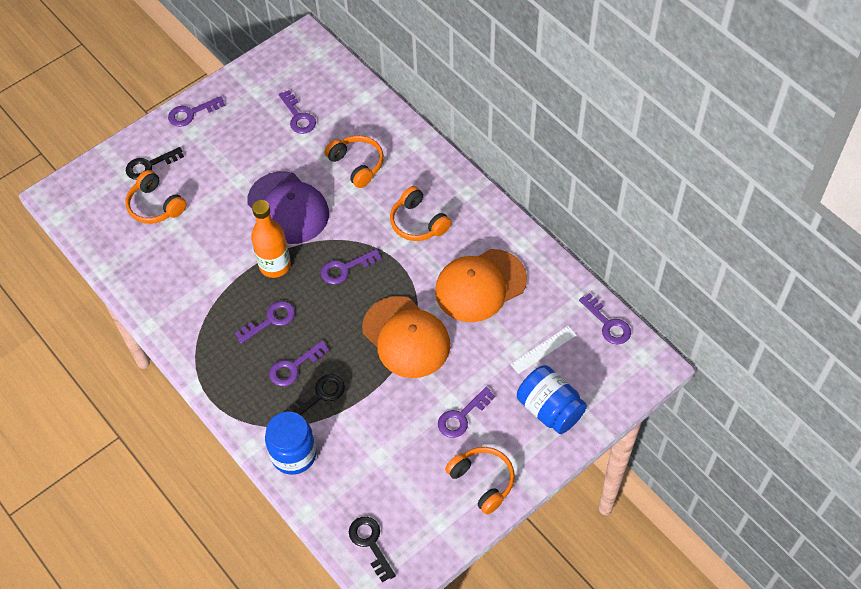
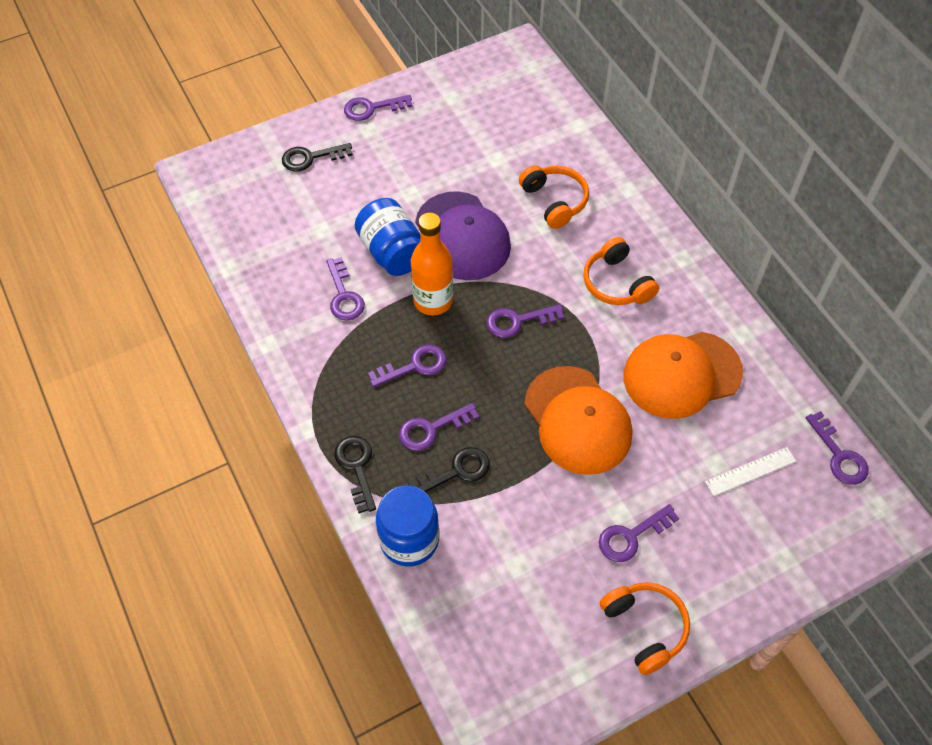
camera: 10 degrees right, 0 degrees up
(155, 206) = (307, 205): orange headphones -> none
(298, 117) = (495, 134): purple key -> purple key (344, 295)
(370, 543) = (484, 679): black key -> black key (357, 467)
(550, 409) = (747, 551): blue jar -> blue jar (392, 252)

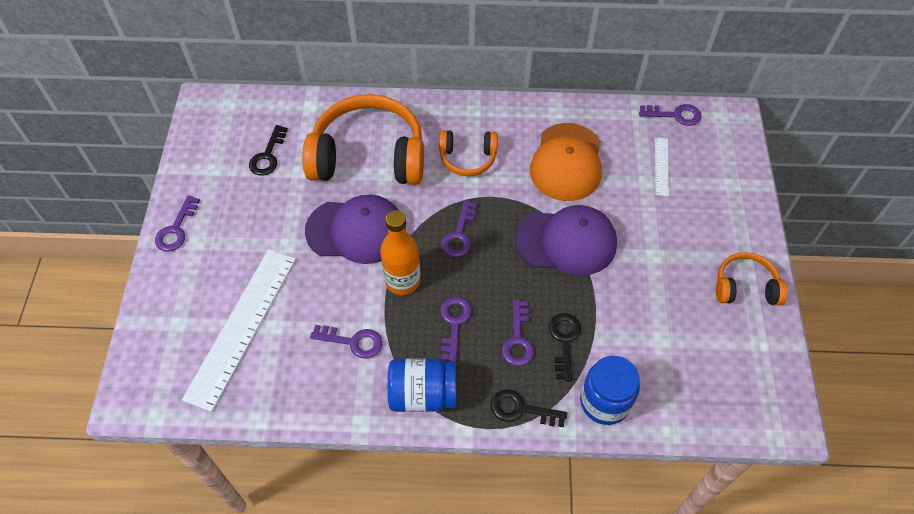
camera: 60 degrees left, 0 degrees up
(307, 206) = (241, 326): none -> white ruler
(310, 158) = (191, 300): black key -> black key (268, 156)
(392, 252) = (335, 286): blue jar -> blue jar (423, 394)
(555, 201) = (368, 156): orange headphones -> orange headphones, size x1.97
(577, 420) = (566, 242): orange cap -> purple cap
(631, 536) = (674, 258): purple key -> none

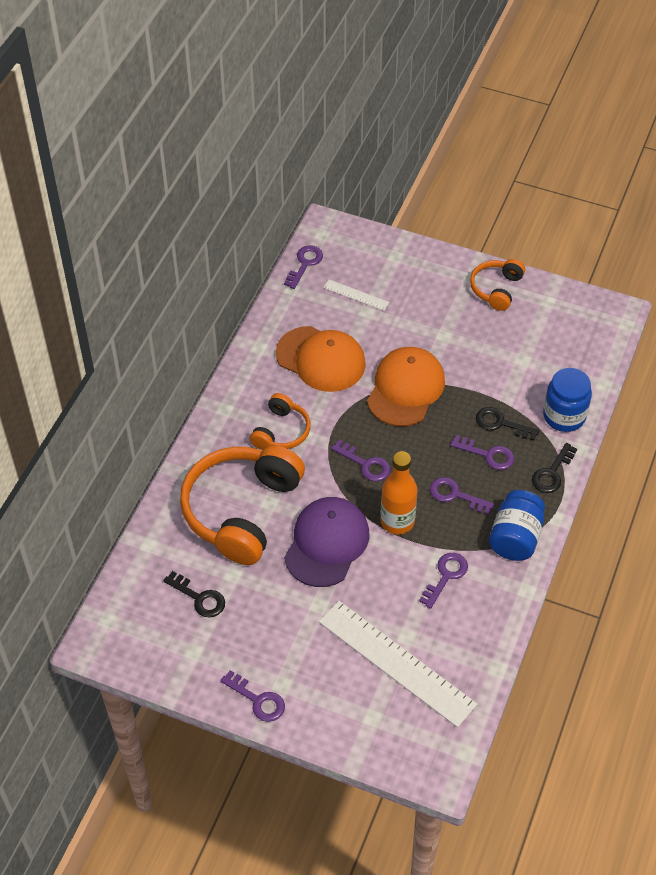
camera: 70 degrees left, 5 degrees down
(566, 242) = (405, 389): purple cap -> orange cap

